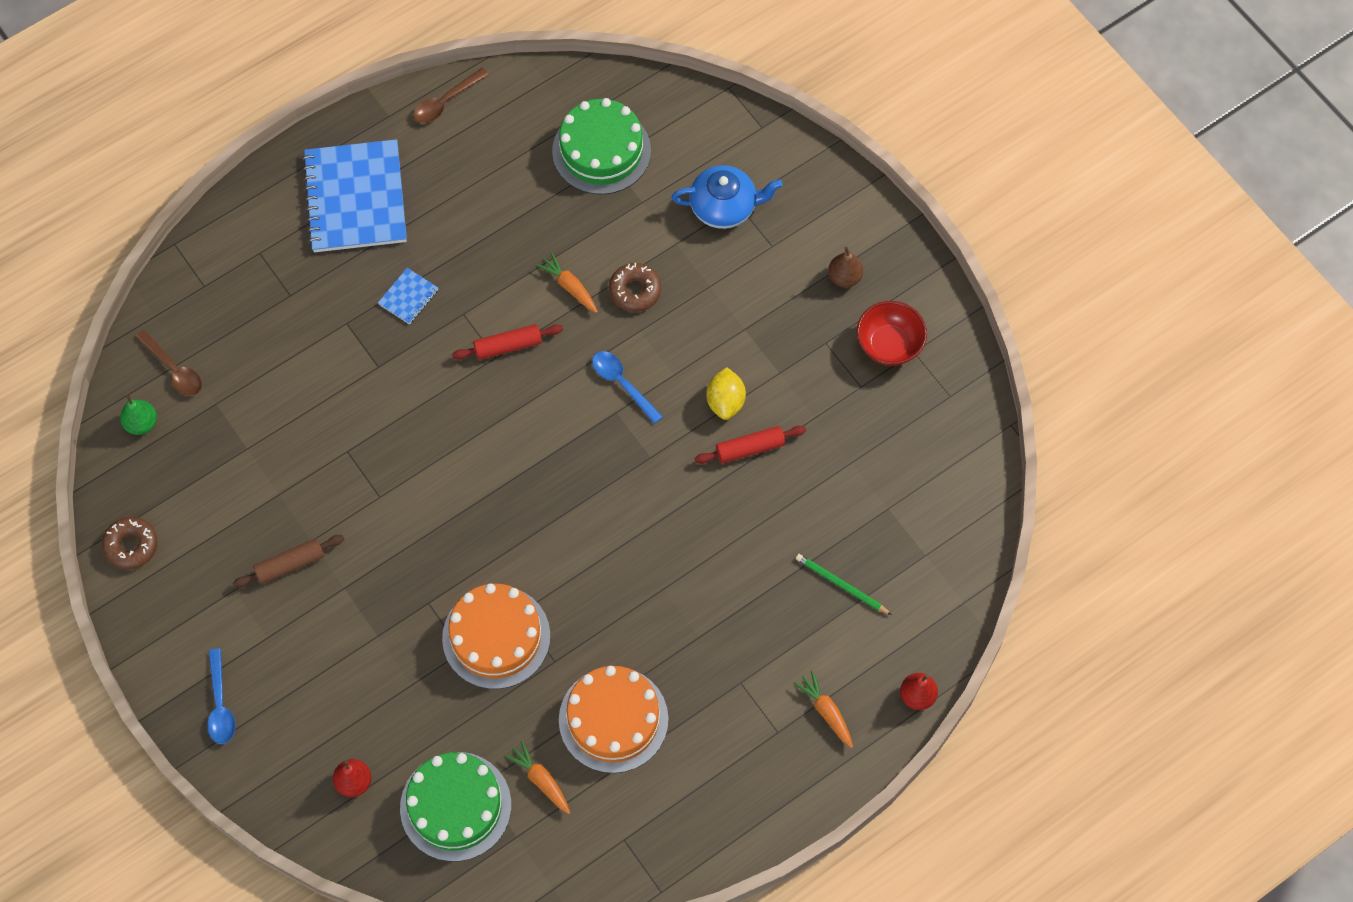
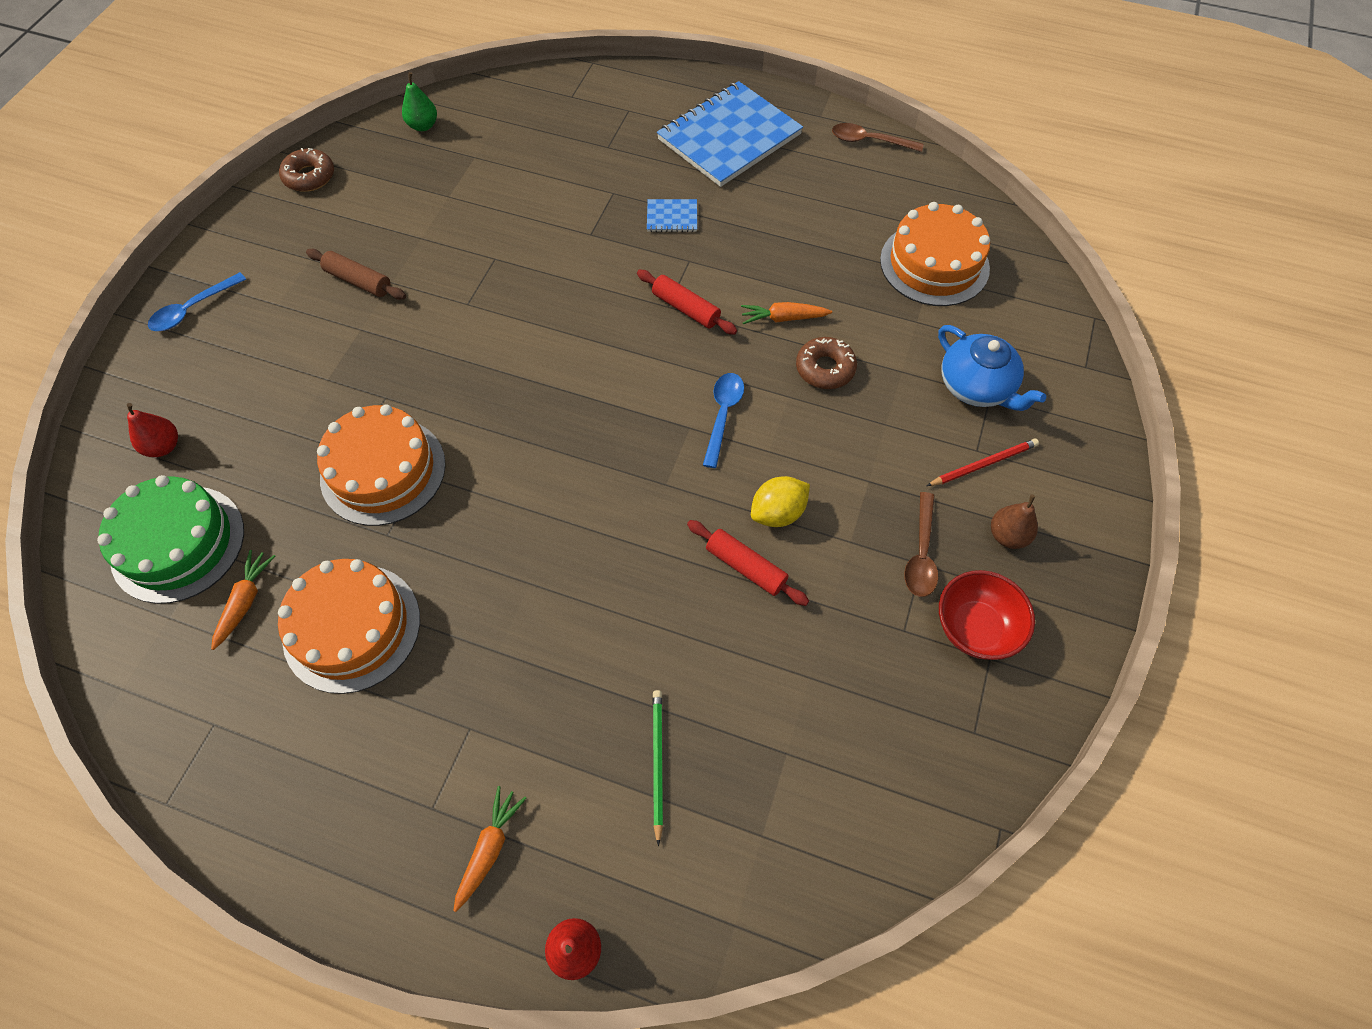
camera: 55 degrees right, 5 degrees down
(174, 369) = (485, 118): brown spoon -> brown spoon (921, 554)
(569, 286) = (783, 318): orange carrot -> orange carrot turned 105 degrees counterclockwise
(601, 151) = (934, 264): green cake -> orange cake
(785, 250) = (983, 464): none -> red pencil

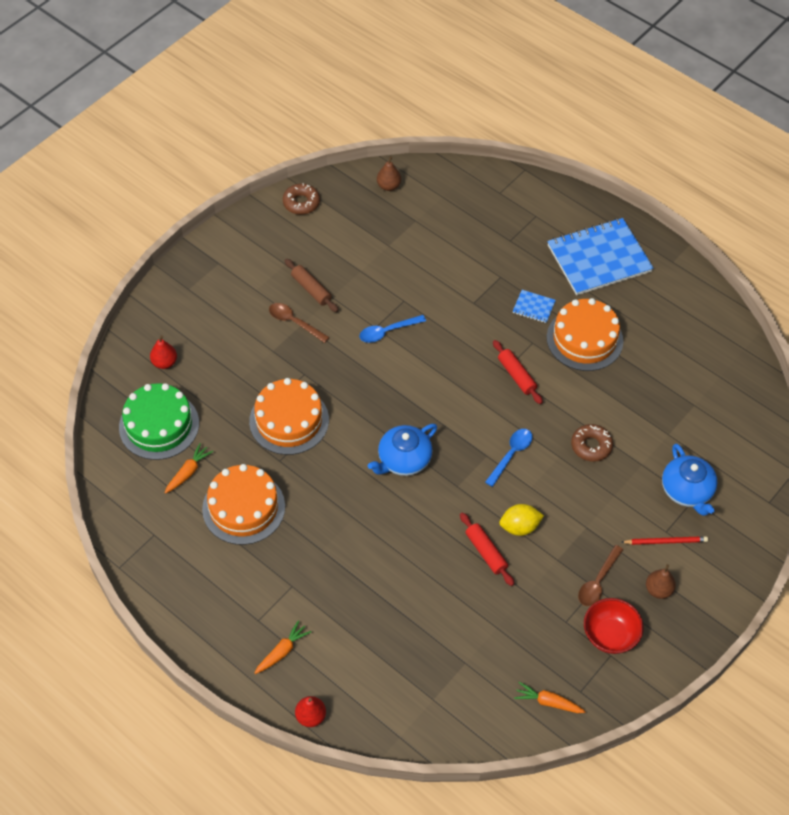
camera: 20 degrees right, 5 degrees down
(193, 309) = (203, 277): blue spoon -> blue spoon (387, 332)
(423, 126) = (388, 186): green pear -> brown pear
(573, 472) = (403, 460): none -> blue teapot
(657, 762) = (390, 641): green pencil -> none
(783, 318) = (578, 403): orange carrot -> orange carrot (548, 702)
(869, 141) = (699, 292): brown spoon -> brown spoon (294, 322)
(934, 264) = (700, 398): orange cake -> orange cake (584, 339)

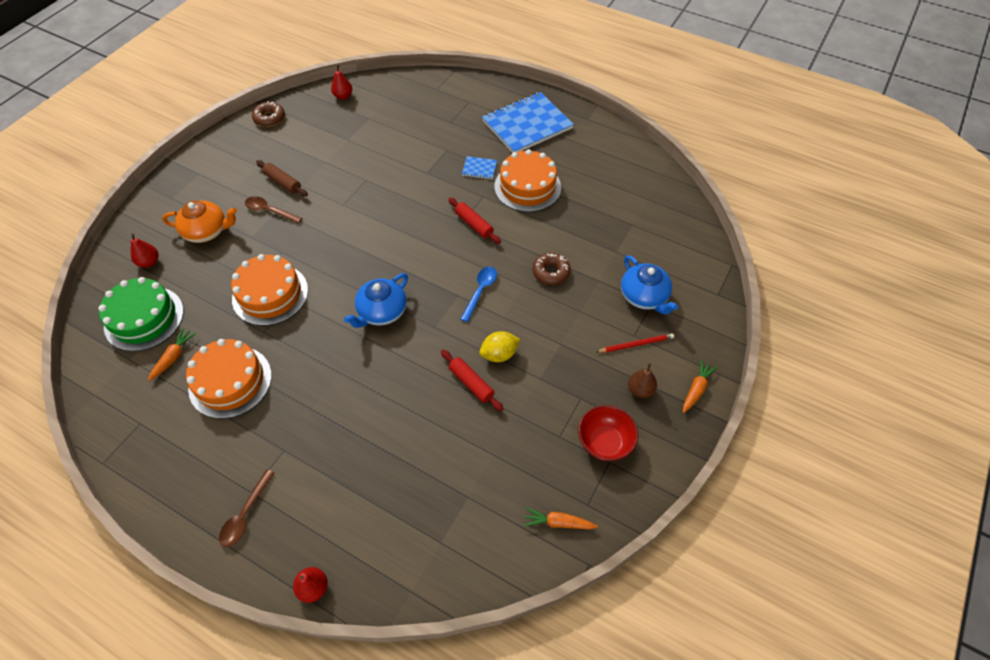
camera: 10 degrees left, 0 degrees up
(226, 336) = (207, 231): none -> orange teapot
(282, 651) = (278, 521): orange carrot -> orange carrot (696, 389)
(387, 332) = (354, 206): blue spoon -> none
(388, 186) = (343, 96): brown pear -> red pear
(598, 582) = (582, 392): brown spoon -> brown spoon (245, 514)

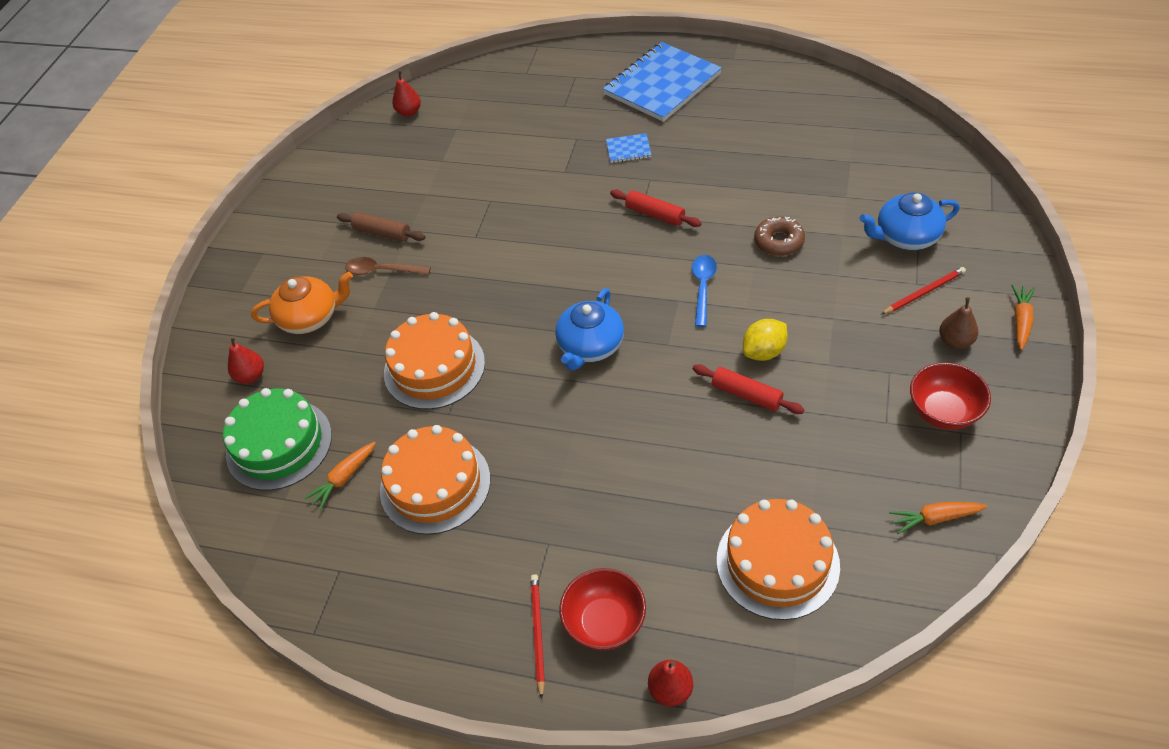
camera: 10 degrees left, 5 degrees down
(174, 357) = (344, 478): orange carrot -> orange carrot turned 150 degrees counterclockwise
(245, 514) = (538, 633): brown spoon -> red pencil
(269, 118) = (324, 163): brown donut -> none
(293, 522) = (605, 622): none -> red bowl
(527, 187) = (699, 154): orange cake -> orange cake (777, 562)
(644, 296) = (906, 237): blue teapot -> blue teapot turned 120 degrees clockwise

